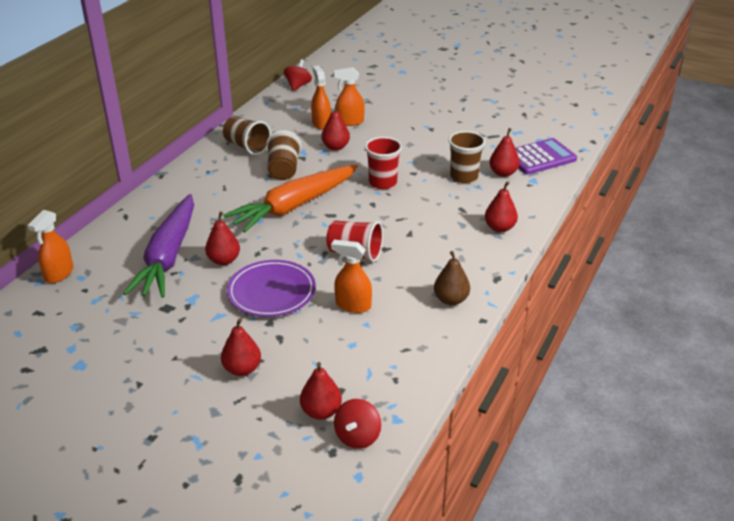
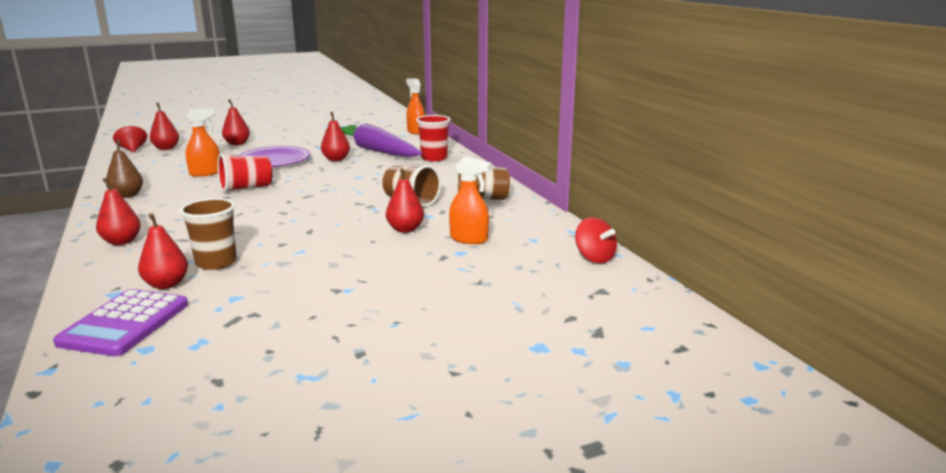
camera: 130 degrees right, 15 degrees down
(294, 206) = (348, 189): orange carrot -> none
(350, 122) = (445, 253): orange spray bottle -> none
(382, 182) = (300, 226): red cup -> red cup (434, 158)

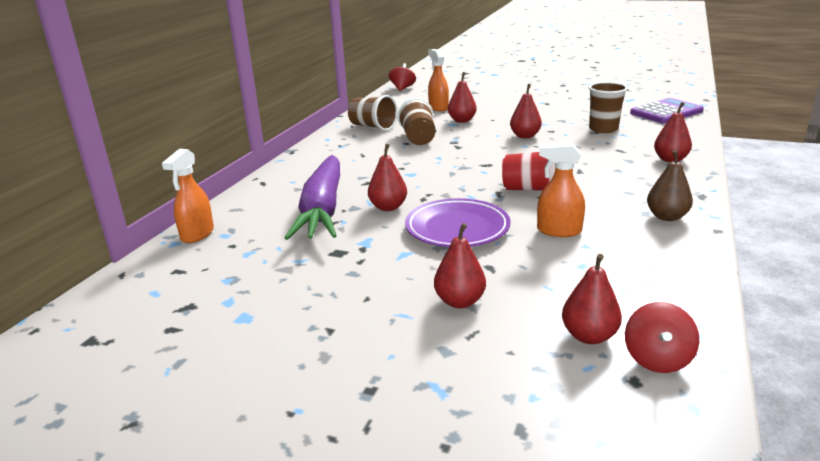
camera: 135 degrees left, 5 degrees up
(166, 284) = (640, 124): red pear -> red pear (525, 136)
(434, 158) = (300, 177): red cup -> none

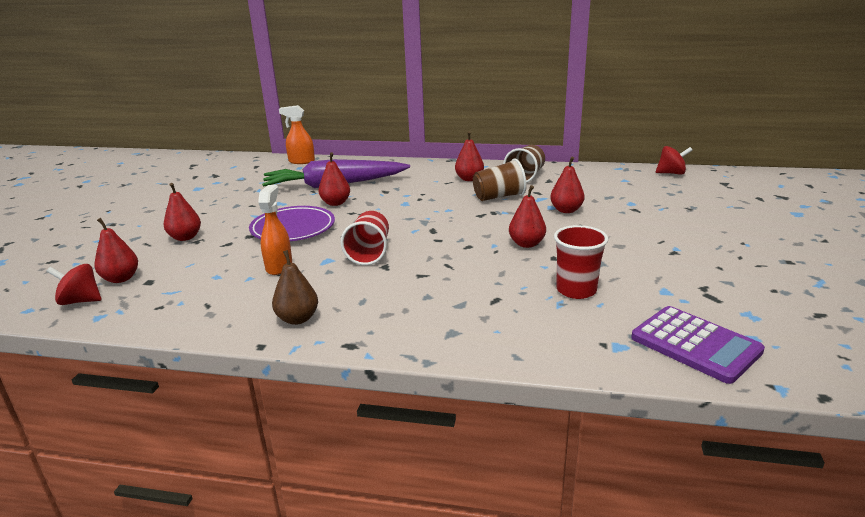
camera: 80 degrees right, 0 degrees up
(438, 108) = (607, 196): orange spray bottle -> none
(603, 129) = (576, 290): brown cup -> red cup
(670, 159) = (468, 333): red pear -> red pear (469, 179)

